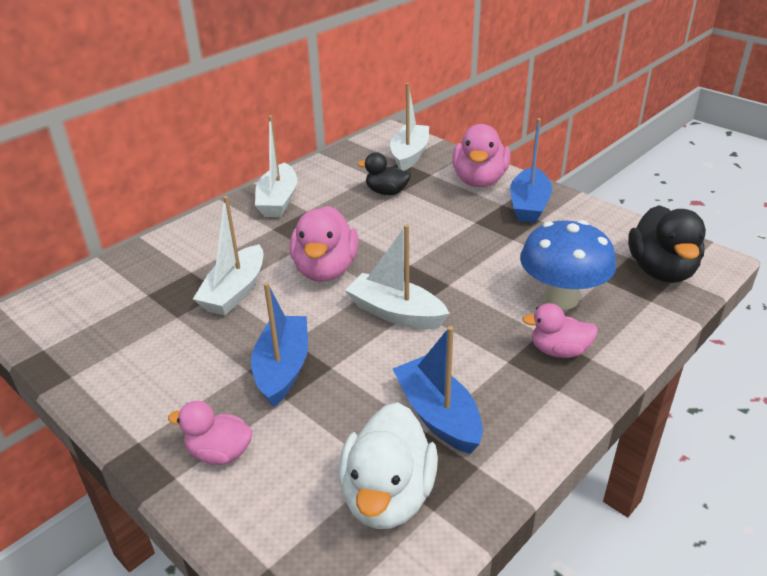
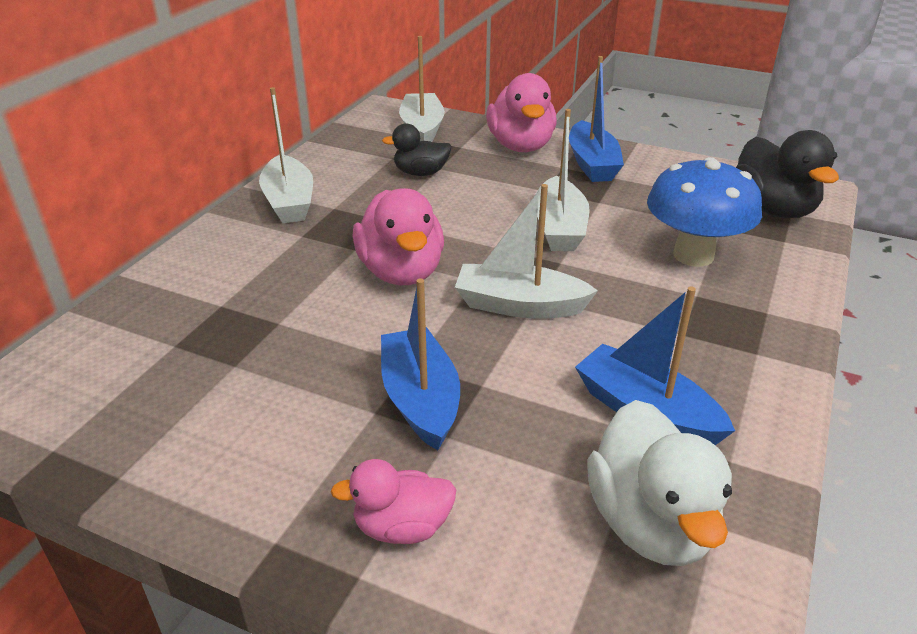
camera: 20 degrees left, 0 degrees up
(235, 291) = (298, 319): white boat -> white boat (559, 228)
(559, 351) = (728, 311): pink duck -> none

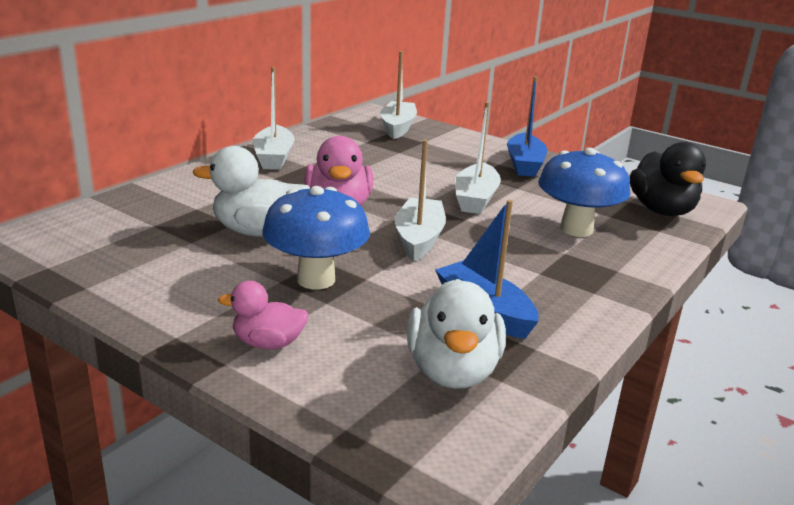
camera: 10 degrees right, 10 degrees down
(317, 331) = (259, 232): none -> white duck
(420, 400) = (316, 279): blue boat -> blue mushroom
(421, 173) = (383, 153): black duck -> none
(519, 305) = (419, 239): white boat -> white boat turned 75 degrees clockwise
(521, 146) = (472, 147): pink duck -> none

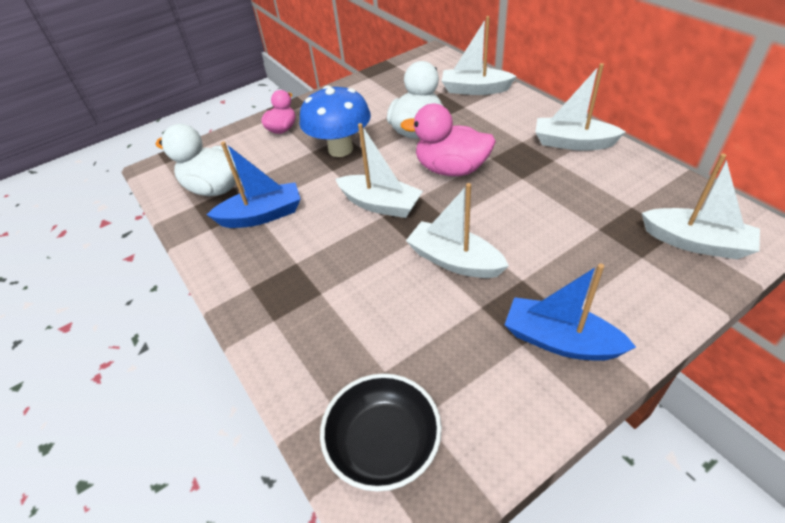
camera: 115 degrees right, 20 degrees up
(150, 204) = (475, 89): none -> white boat
(576, 229) = (362, 321): blue mushroom -> none
(662, 210) = (383, 443): black duck -> black bowl

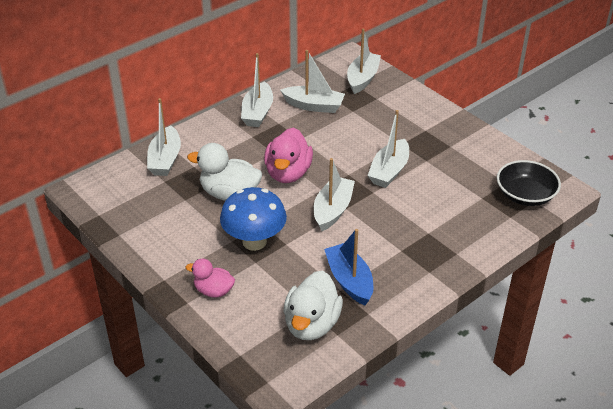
camera: 100 degrees left, 5 degrees down
(560, 341) = (445, 133): blue boat -> none
(601, 189) = (314, 106): none -> white boat

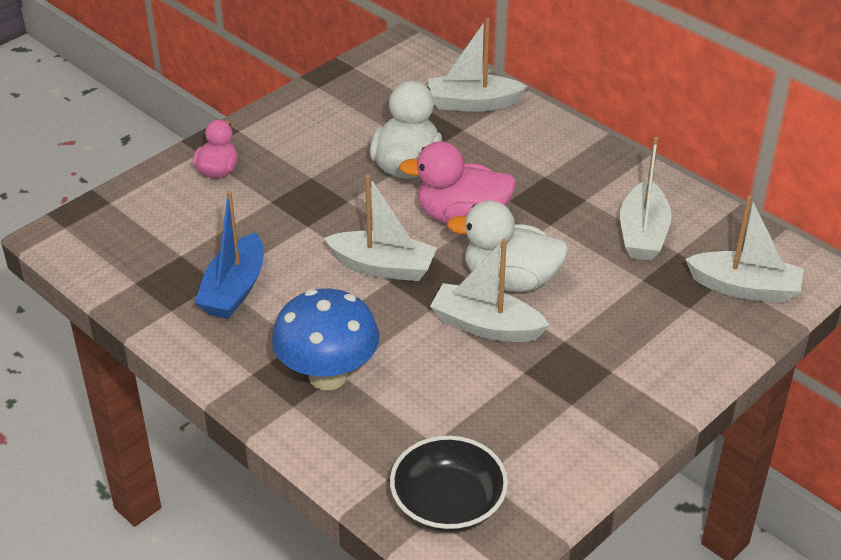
camera: 85 degrees right, 0 degrees up
(254, 242) = (310, 196): blue mushroom -> blue mushroom (328, 376)
(257, 112) = (606, 176): white boat -> none
(311, 324) = (154, 258): white duck -> white duck (510, 280)
(349, 280) = (234, 289): blue boat -> blue boat turned 135 degrees clockwise

